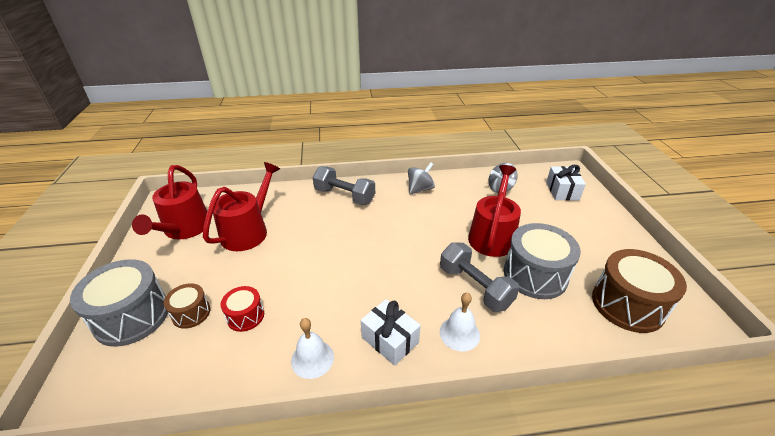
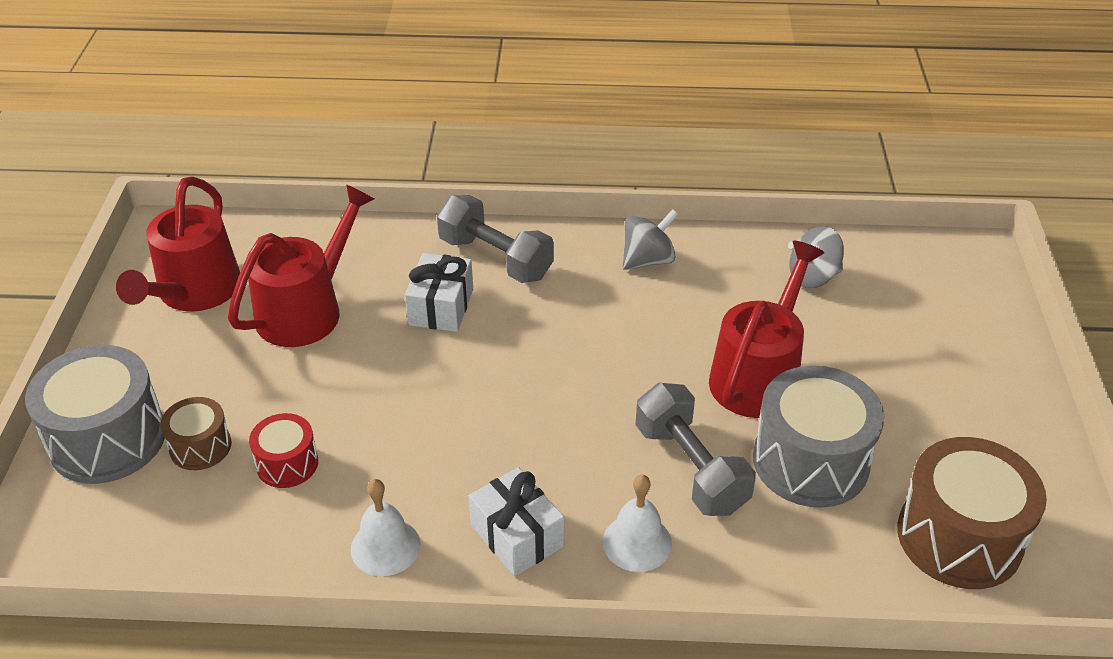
camera: 10 degrees right, 5 degrees up
(562, 191) = (940, 298): white gift -> white gift (441, 307)

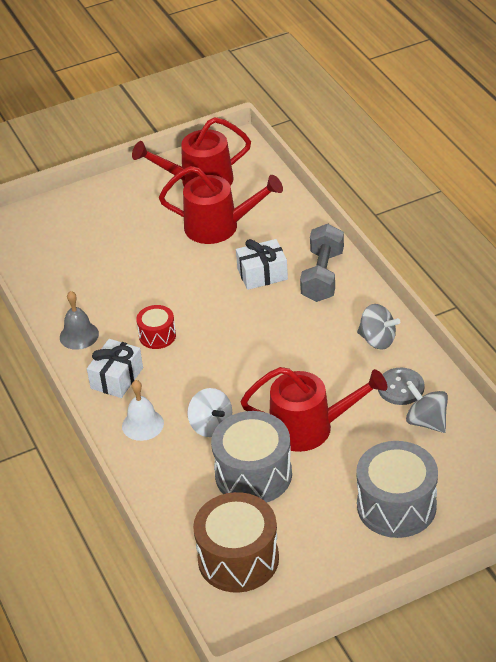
camera: 65 degrees right, 0 degrees up
(108, 439) = (80, 211): grey drum -> grey drum (396, 506)
(200, 446) = (97, 242): brown drum -> none
(287, 463) = (107, 276): red drum -> red drum (157, 336)
(385, 546) = (79, 335): white bell -> grey bell
(690, 468) = (211, 425): grey dumbbell -> white spinning top
(742, 274) = (400, 388): none -> grey button

